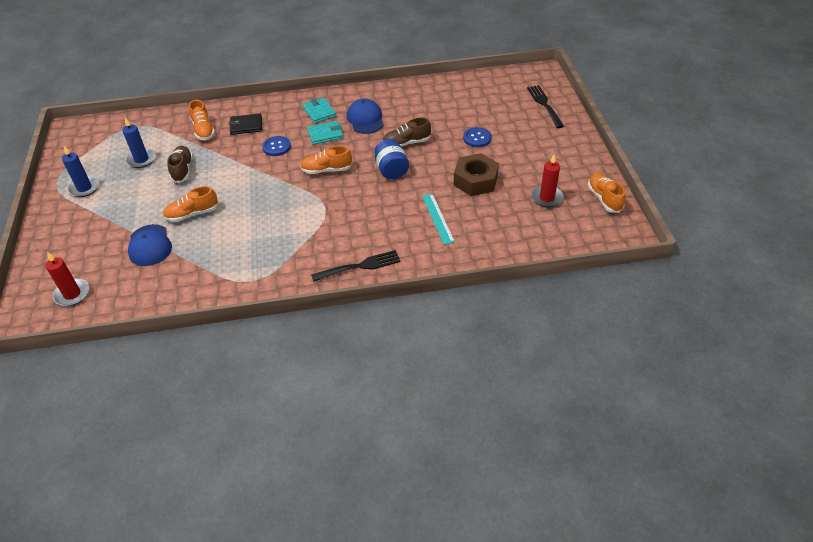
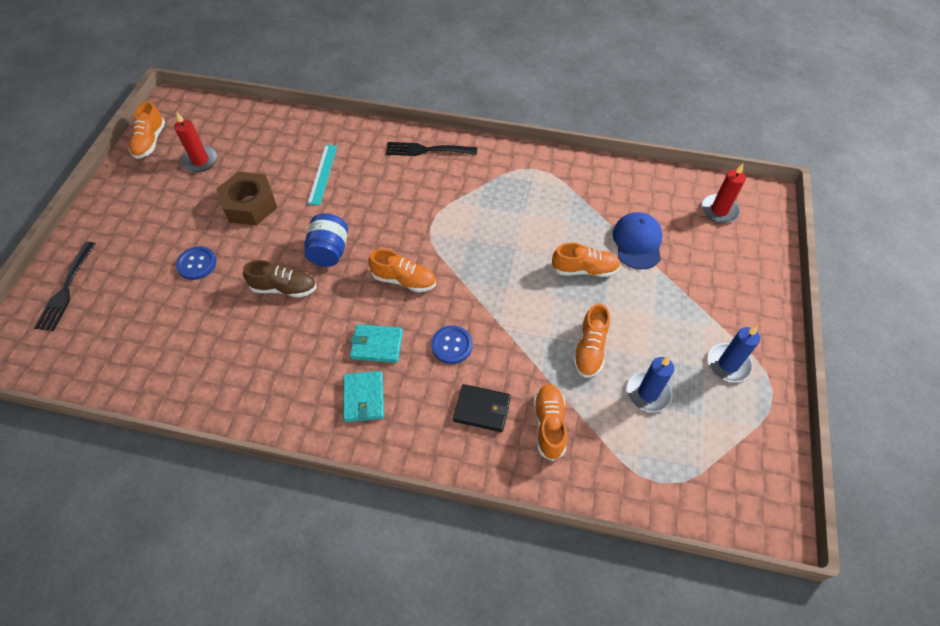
camera: 160 degrees left, 10 degrees up
(182, 170) = (590, 349): brown shoe -> orange shoe
(365, 119) = (308, 355): blue cap -> none

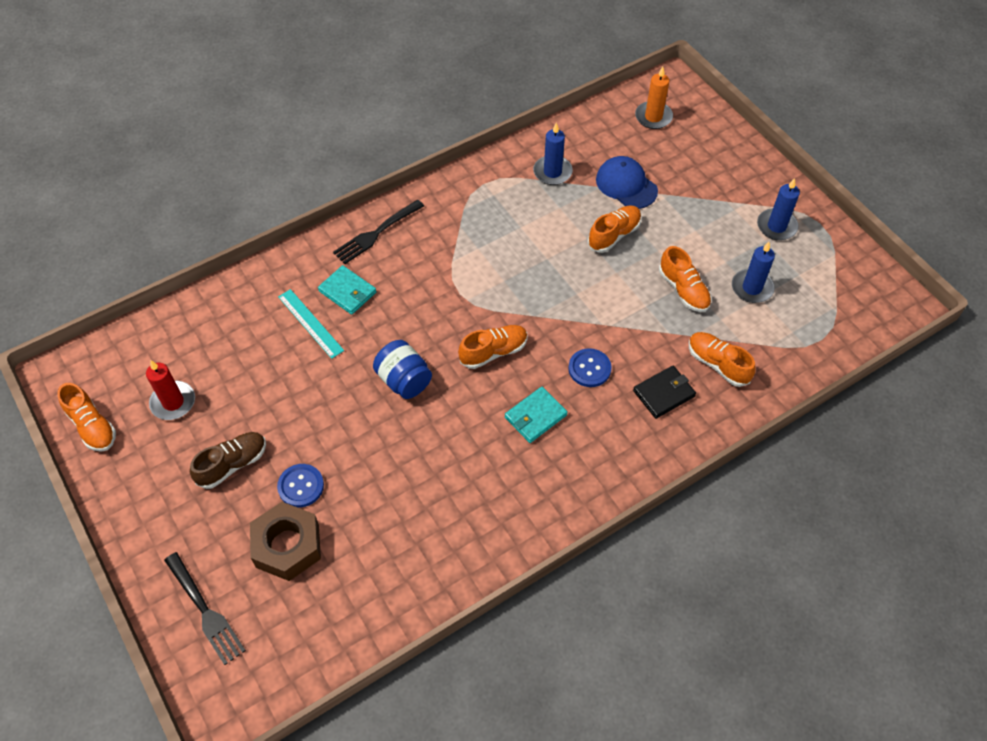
camera: 45 degrees left, 0 degrees up
(250, 205) = (279, 400): brown nut -> brown nut (287, 546)
(284, 288) = (405, 439): brown shoe -> brown shoe (232, 464)
(364, 398) = (575, 460): turquoise wallet -> turquoise wallet (347, 292)
(592, 194) = (552, 172): none -> blue candle
(719, 210) = (653, 117): red candle -> orange candle

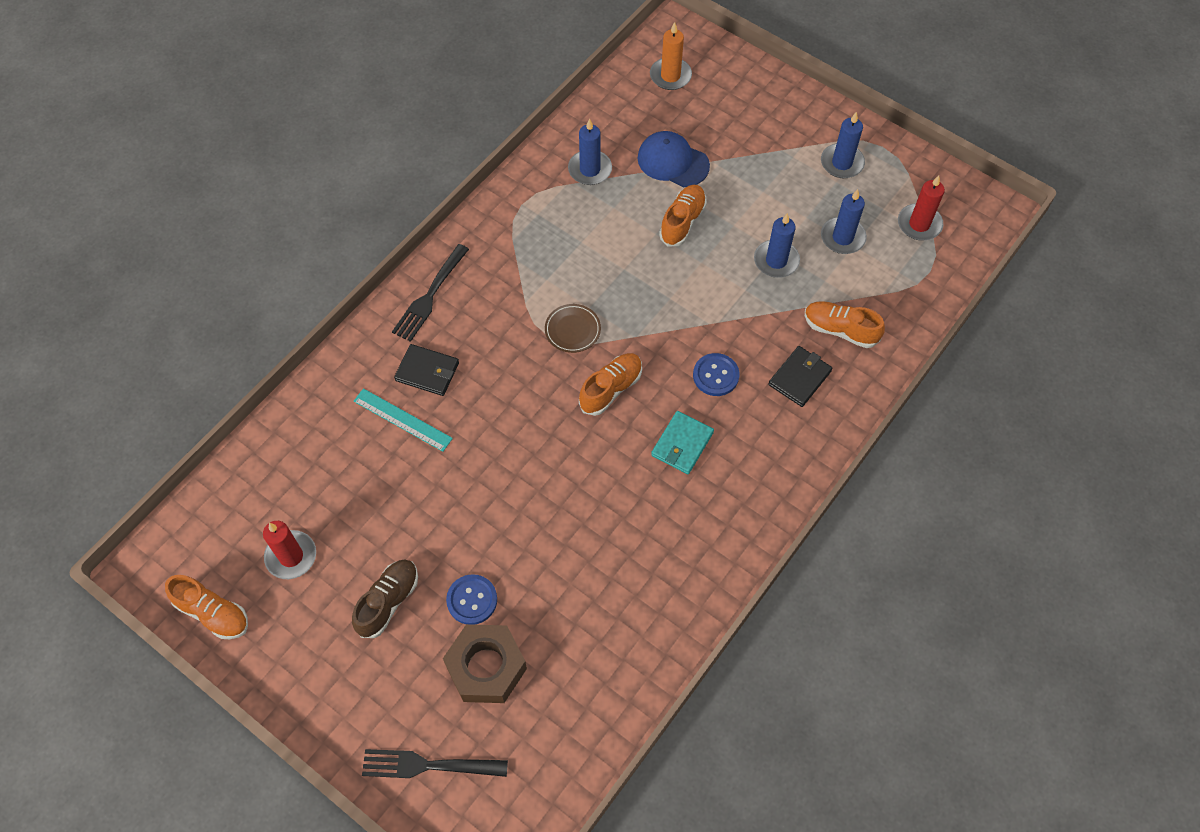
camera: 20 degrees left, 5 degrees up
(204, 610) = (429, 765): black fork -> black fork turned 150 degrees clockwise
(347, 292) = (427, 371): turquoise wallet -> black wallet
(404, 380) = (530, 450): blue jar -> none
(482, 295) = (572, 330): none -> brown plate
(683, 290) = (776, 261): orange shoe -> blue candle
(827, 297) = (919, 224): none -> red candle

